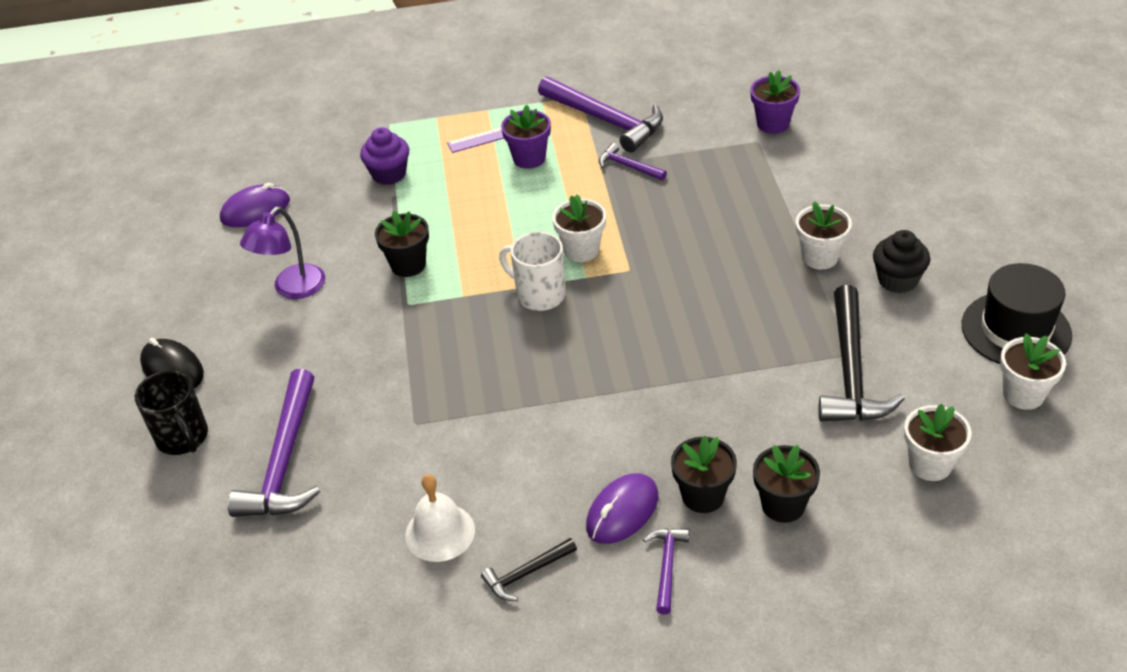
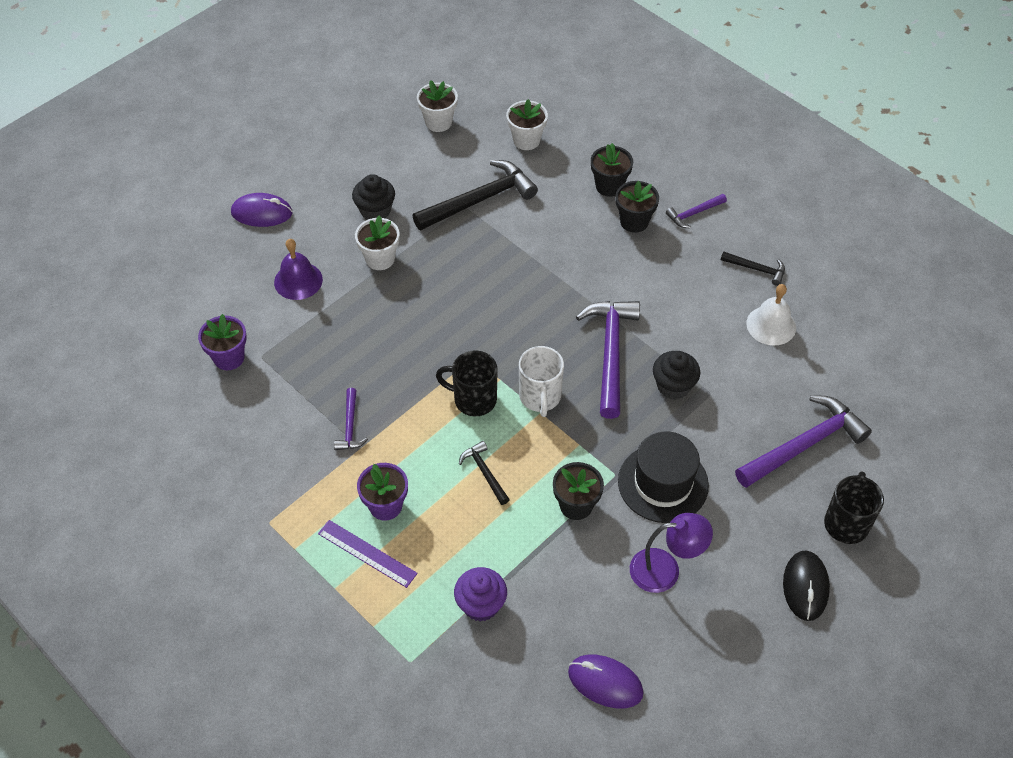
camera: 130 degrees left, 10 degrees up
(452, 398) = (673, 386): none -> black cupcake
(499, 225) = (484, 472): none -> black hammer
(581, 250) = (473, 399): white flower pot -> black mug
(605, 120) = (294, 479): purple hammer -> purple hammer (610, 353)
(622, 511) = (677, 250): purple mouse -> purple mouse (262, 213)
(835, 192) = (298, 280): none -> purple bell
(1016, 330) = (383, 142): black hat -> black hat (663, 483)

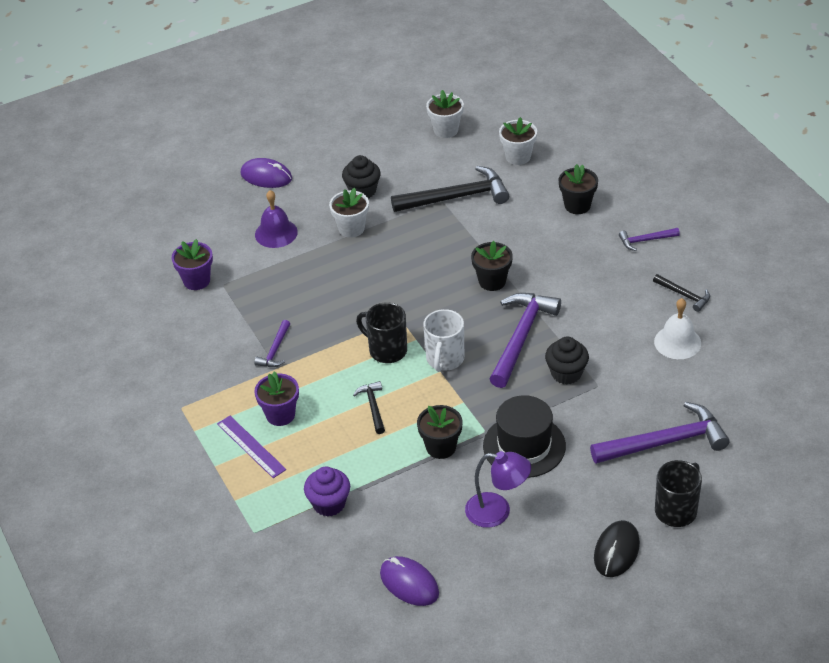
camera: 20 degrees right, 10 degrees down
(634, 221) = (587, 237): black flower pot -> black flower pot (492, 281)

